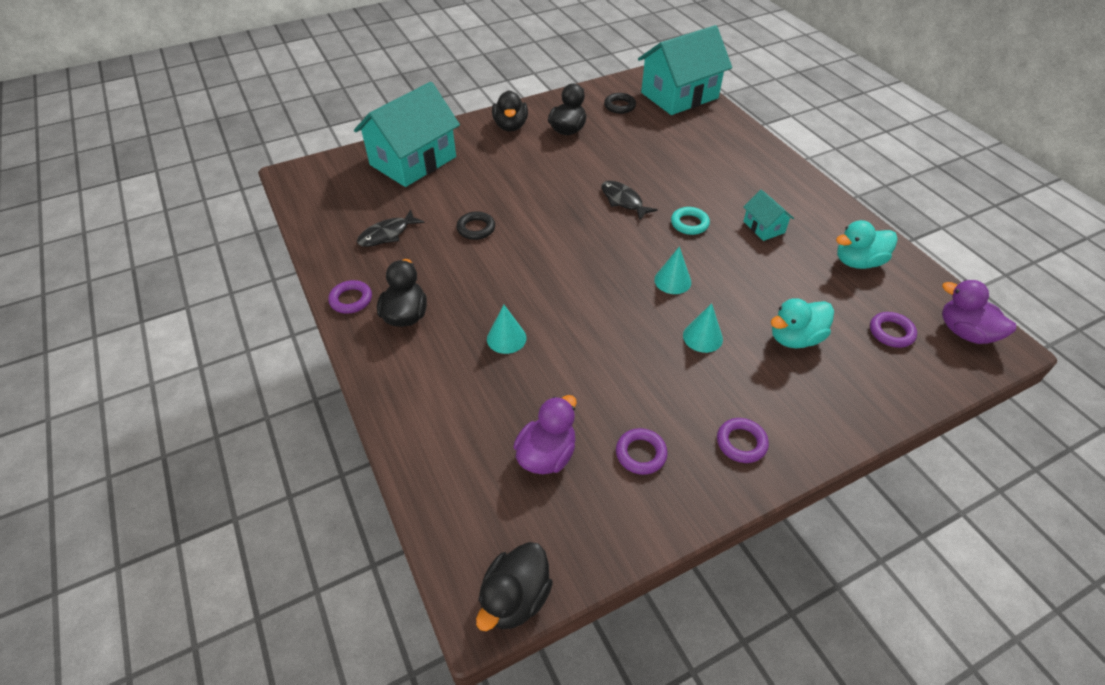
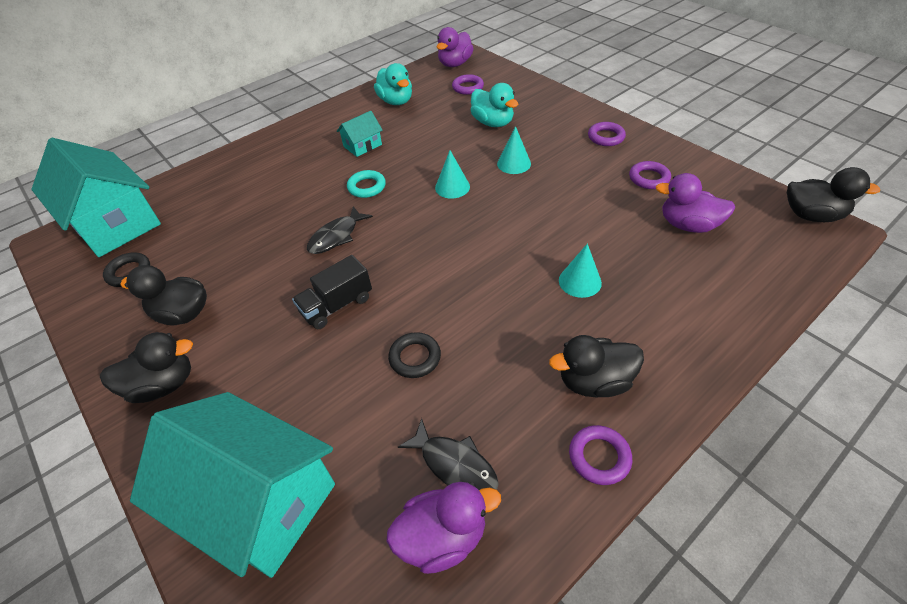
camera: 100 degrees left, 0 degrees up
(350, 223) = (442, 536): none -> purple duck
(544, 196) = (337, 305): none -> black truck

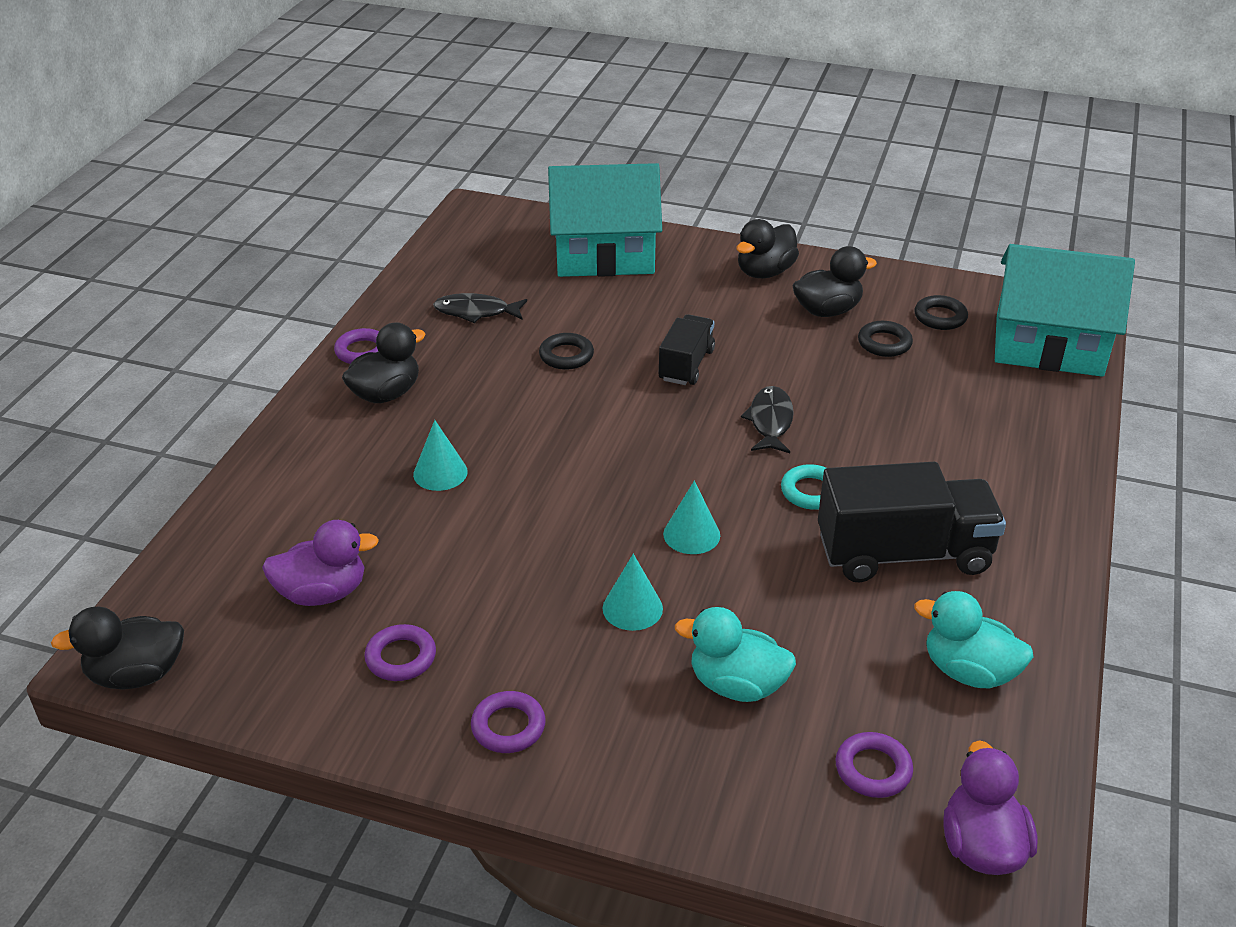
camera: 145 degrees right, 10 degrees down
(193, 266) = (884, 343): none -> black ring
(362, 145) = (903, 553): turquoise house -> black truck
(442, 536) = (458, 282): purple duck -> none

